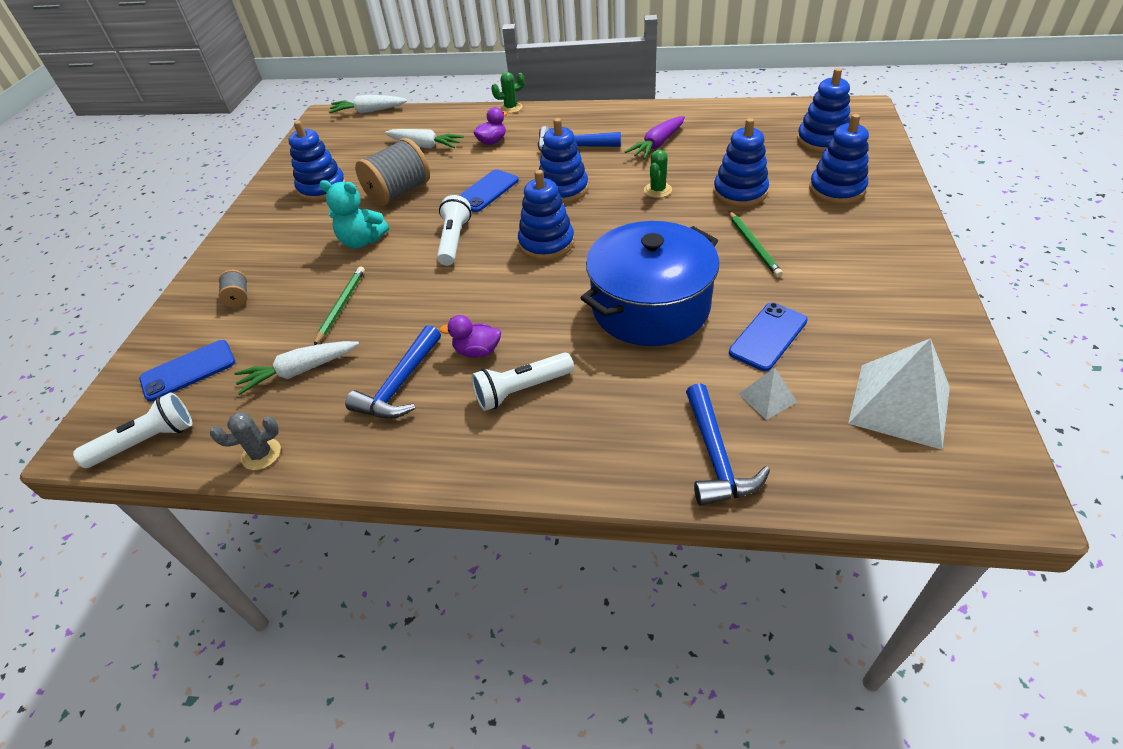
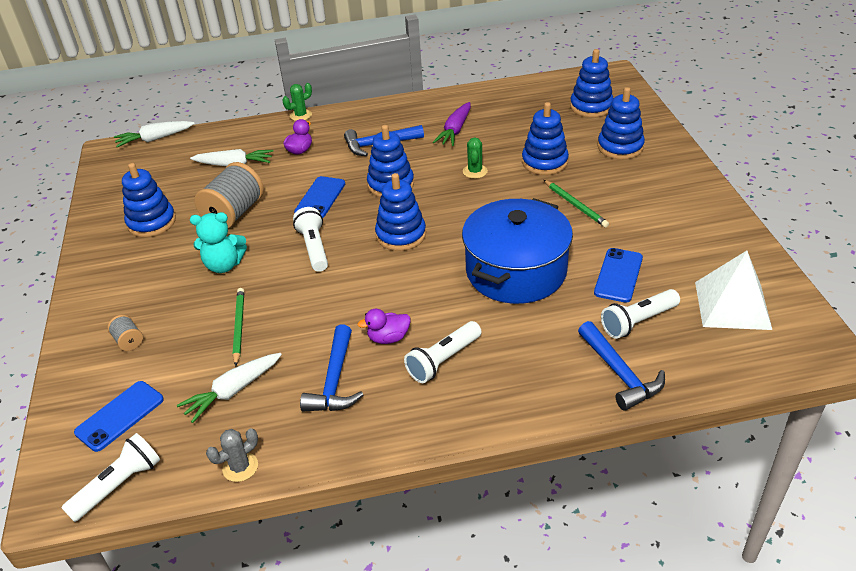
camera: 20 degrees left, 5 degrees down
(767, 398) = (638, 321): white pyramid -> white flashlight

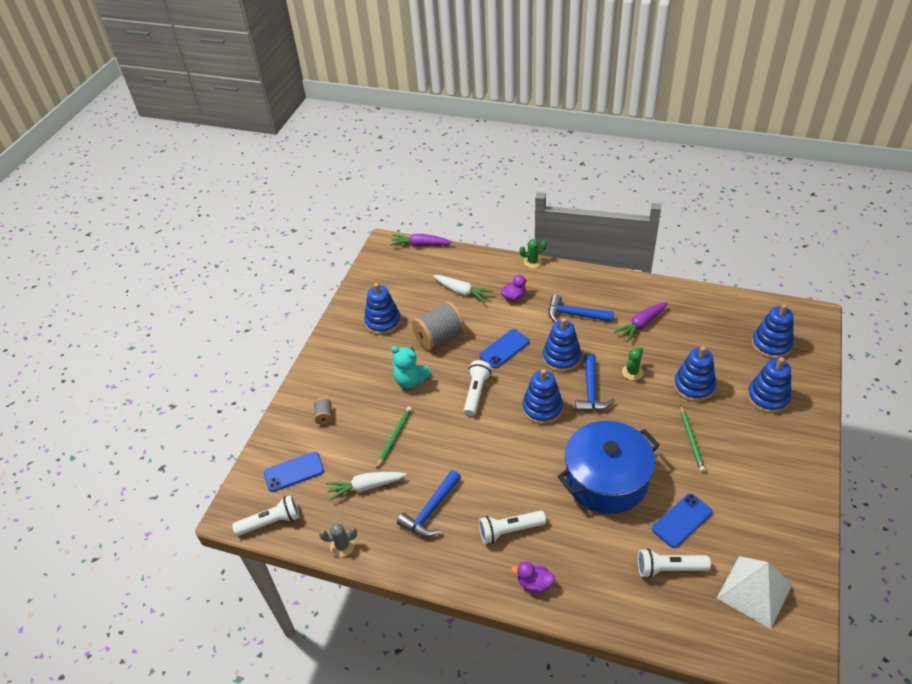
camera: 30 degrees right, 5 degrees up
(155, 139) = (420, 245): white carrot -> purple carrot
(388, 338) = (484, 494): purple duck -> purple duck (534, 583)
(620, 374) = (625, 605): blue hammer -> blue hammer (591, 391)

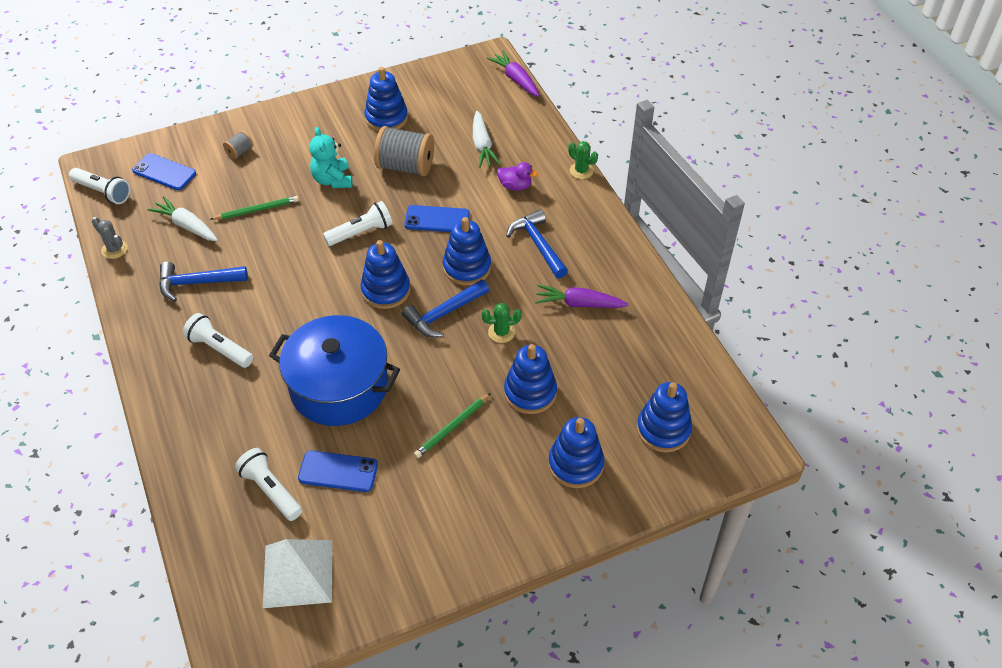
camera: 45 degrees right, 5 degrees up
(534, 583) = (175, 398): purple duck -> none

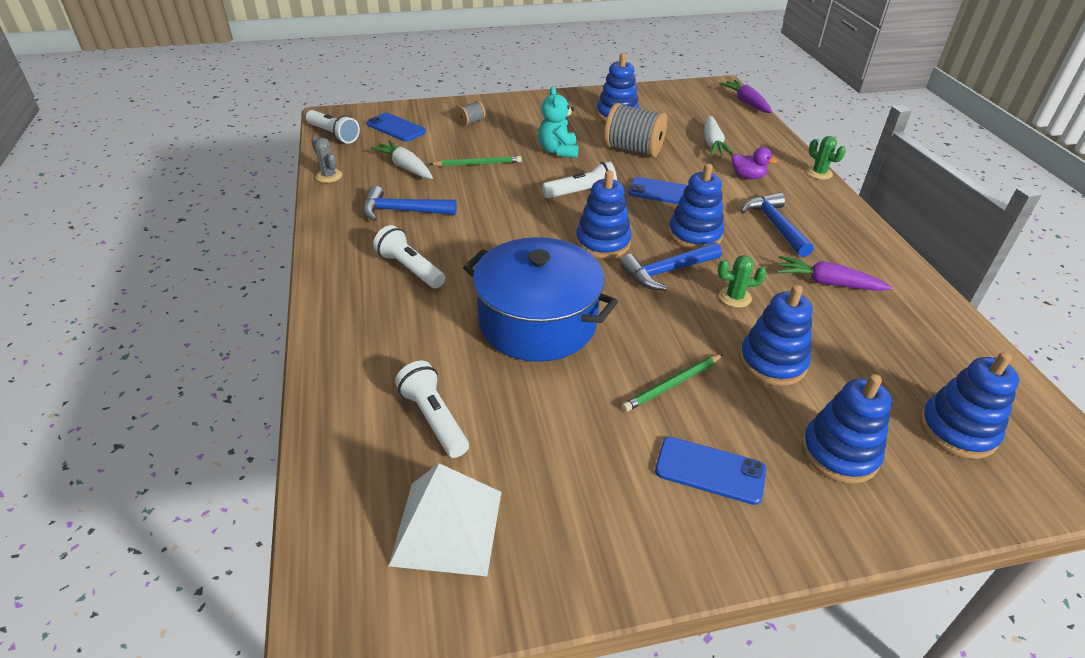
camera: 10 degrees right, 10 degrees down
(338, 471) = (522, 411): blue phone -> blue phone (710, 470)

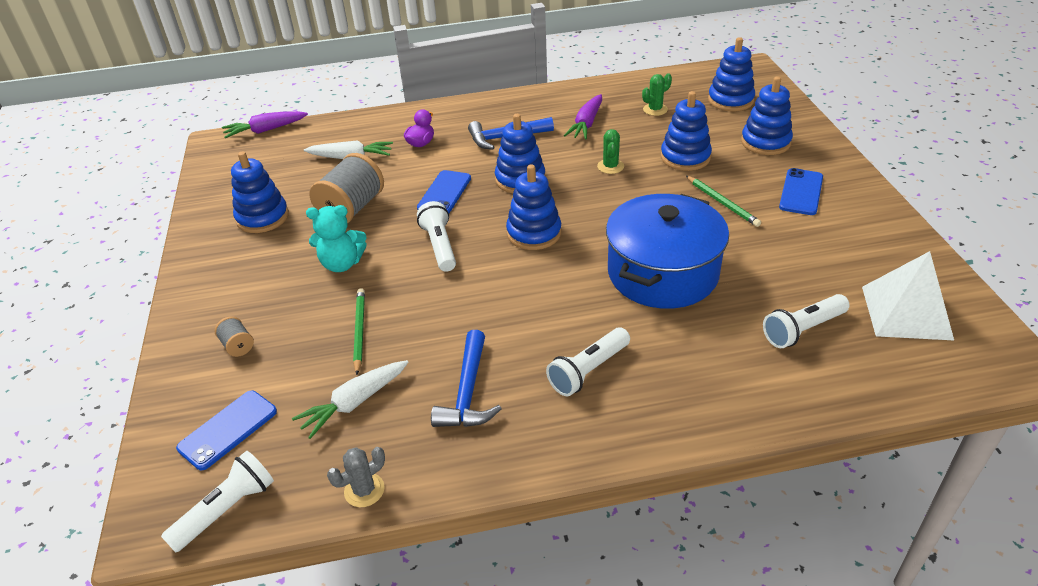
camera: 85 degrees left, 0 degrees up
(666, 272) = (578, 198): blue hammer -> none
(819, 173) = (420, 107): green cactus -> green cactus (655, 109)

